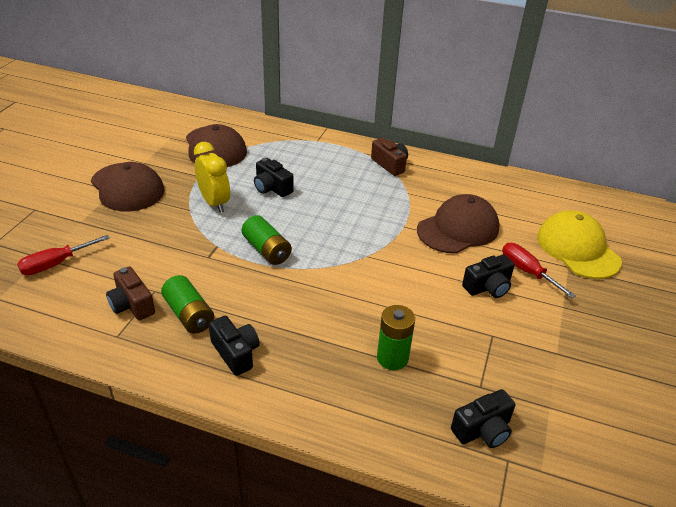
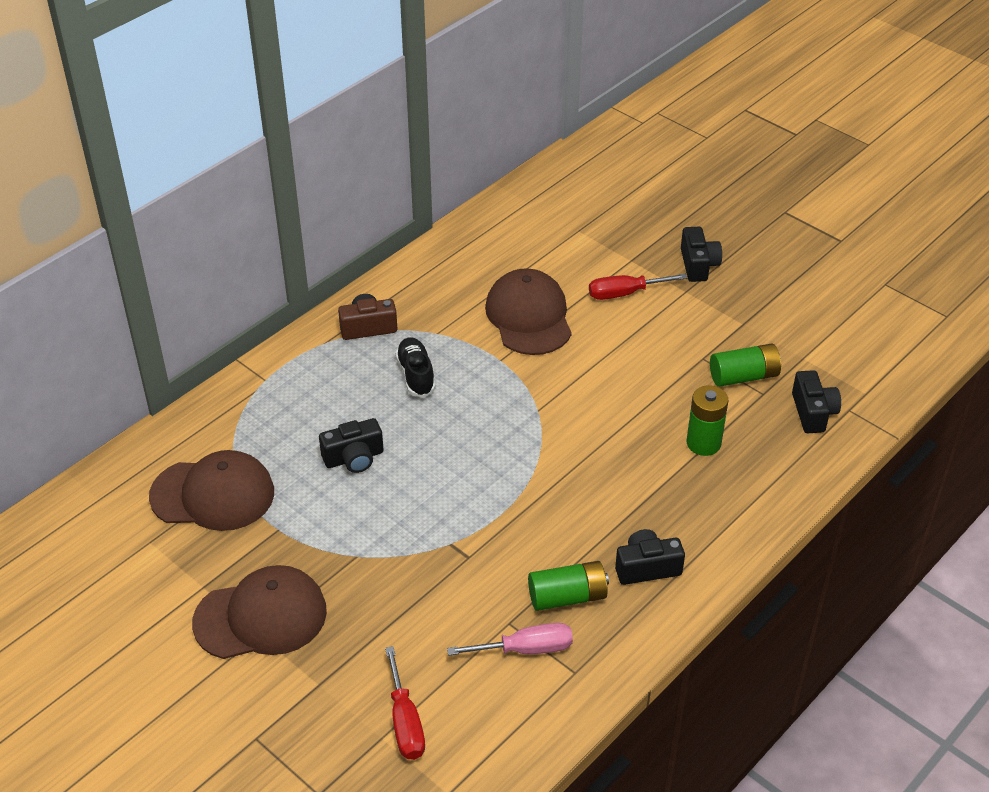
camera: 65 degrees left, 5 degrees up
(132, 305) = (526, 649): brown camera -> pink screwdriver
(214, 203) = (355, 526): yellow clock -> none
(267, 250) = (483, 497): green battery -> green battery (743, 376)
(361, 194) = (416, 375): none -> black shoe
(488, 287) = (634, 332): black camera -> black camera (698, 265)
(577, 249) = (608, 241): yellow cap -> none

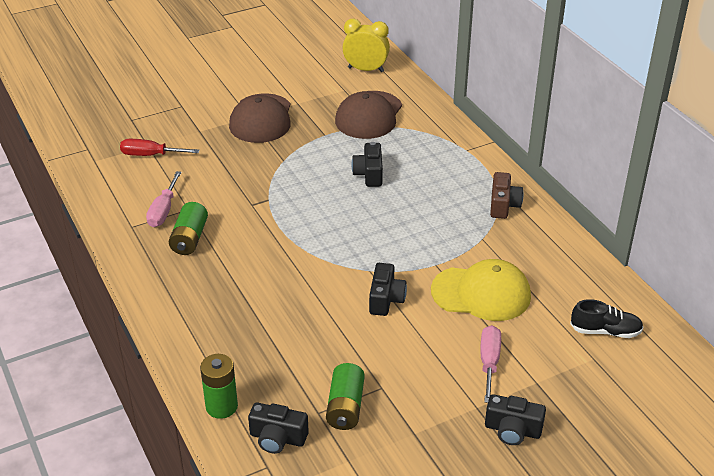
camera: 110 degrees right, 5 degrees down
(83, 532) = (365, 69): none -> yellow clock
(416, 375) = (438, 218): black shoe -> black shoe (605, 331)
(529, 317) = (481, 293): brown cap -> yellow cap
(625, 293) = (489, 362): red screwdriver -> pink screwdriver
(647, 567) = (186, 282): black camera -> black camera (386, 299)
(703, 443) = (283, 352): green battery -> green battery (221, 406)

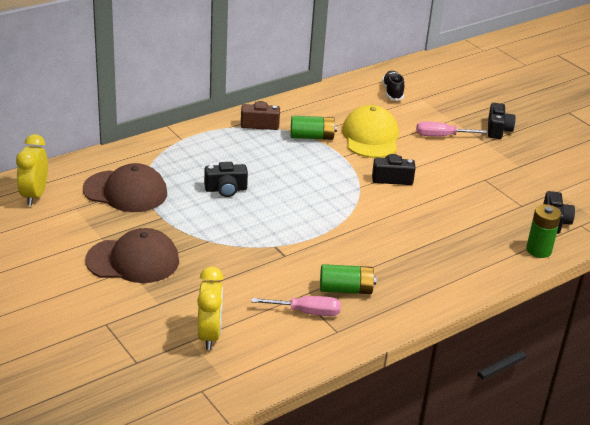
camera: 100 degrees left, 5 degrees down
(150, 155) = (209, 335): red screwdriver -> yellow clock
(345, 407) = (510, 194): green battery -> green battery (312, 137)

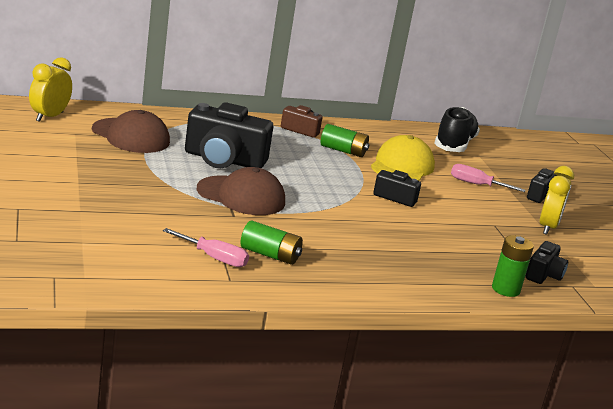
camera: 20 degrees right, 10 degrees down
(133, 260) = (88, 178): brown cap -> brown cap (241, 196)
(209, 335) = (103, 244): yellow clock -> yellow clock (547, 227)
(226, 189) = (224, 160): black camera -> black camera, size x1.93
(392, 92) = (454, 145): black shoe -> black shoe, size x1.70

